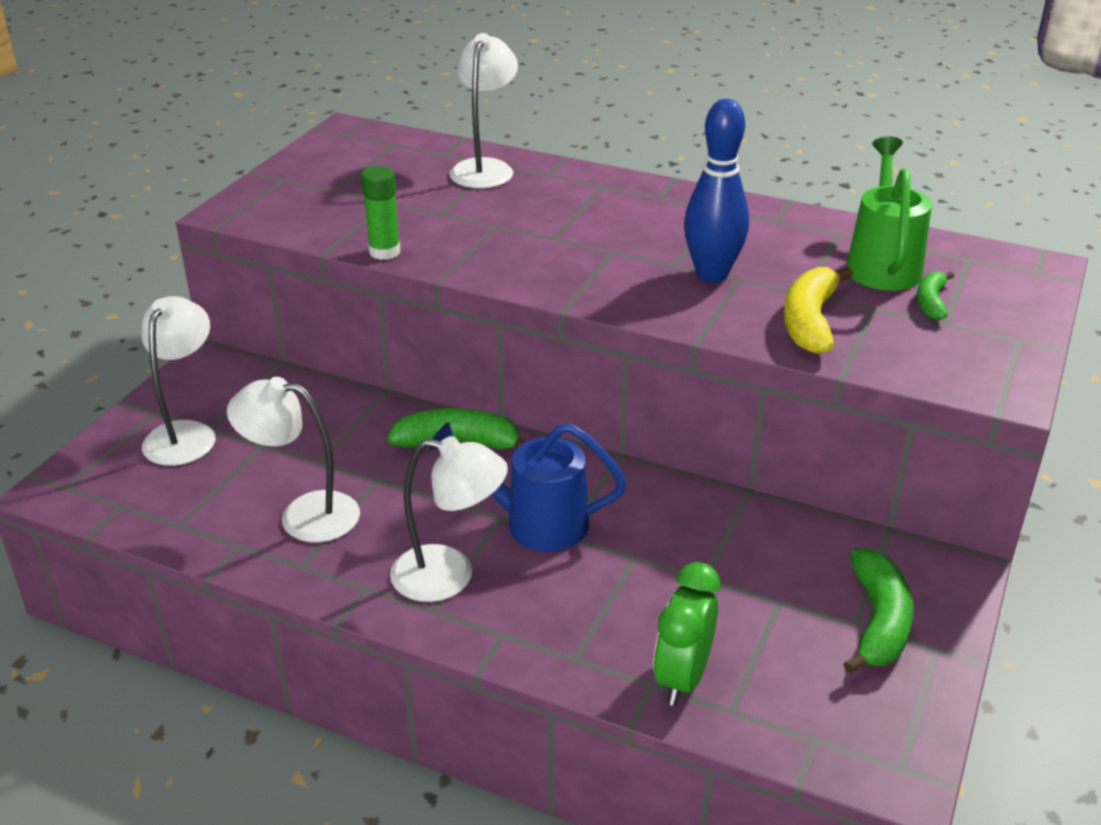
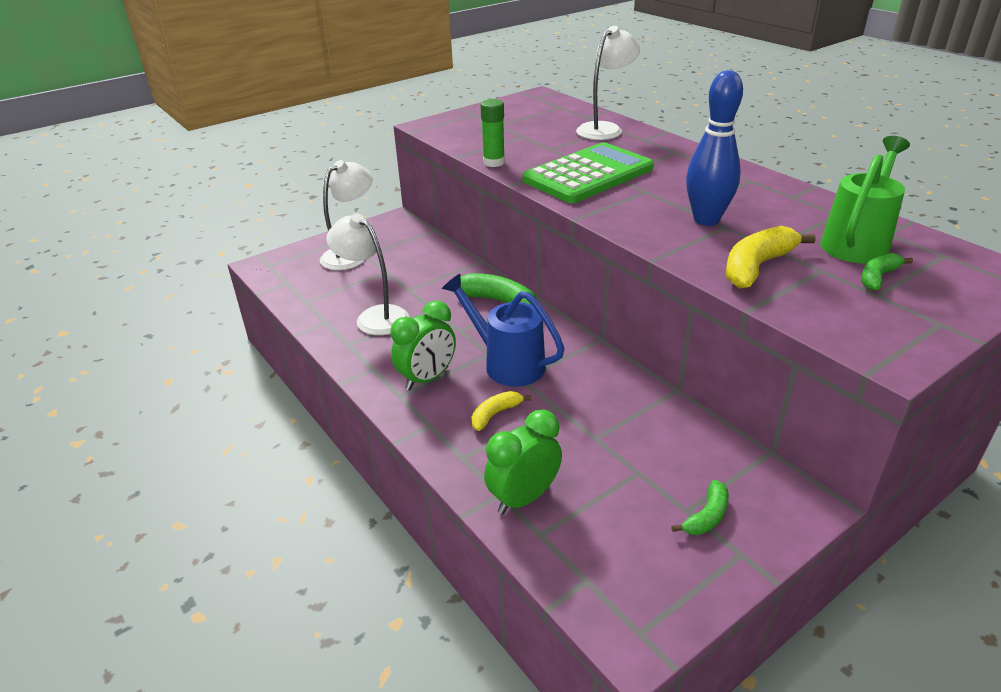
camera: 30 degrees right, 0 degrees up
(449, 576) = (427, 378): white lamp -> green clock
(524, 243) = (588, 174): none -> green calculator
(571, 591) = (495, 414): none -> yellow banana
(878, 622) = (707, 516): green banana -> green banana, size x0.58

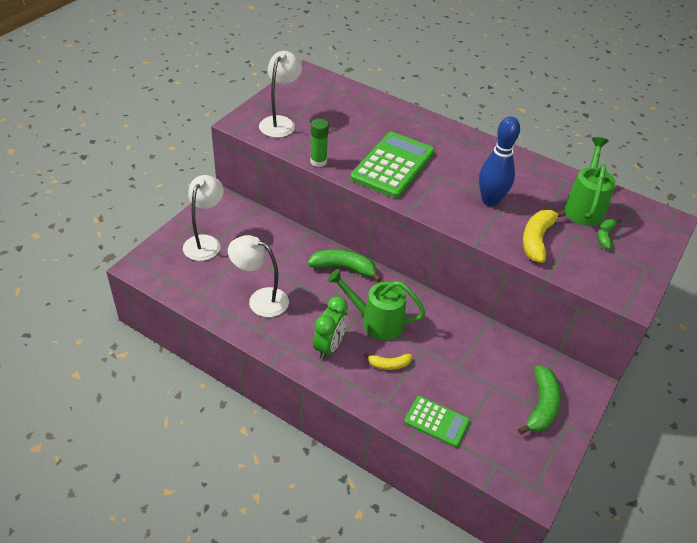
camera: 25 degrees left, 10 degrees up
(495, 414) = (389, 365): yellow banana -> yellow banana turned 120 degrees counterclockwise
(507, 363) = (376, 322): blue watering can -> green watering can
(523, 498) = (436, 422): green clock -> green calculator
(605, 129) = (379, 111): white lamp -> white lamp (280, 122)
(707, 516) = (541, 406): green banana -> green banana, size x1.72

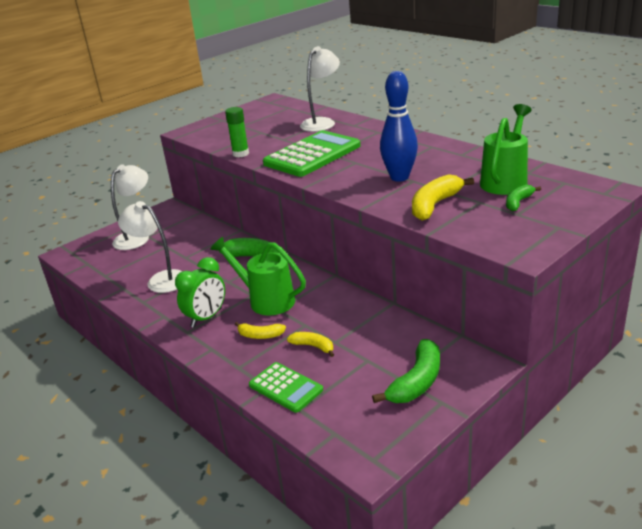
camera: 20 degrees right, 15 degrees down
(280, 122) = (223, 130): white lamp -> white lamp (322, 122)
(441, 374) = (313, 346): none -> yellow banana

